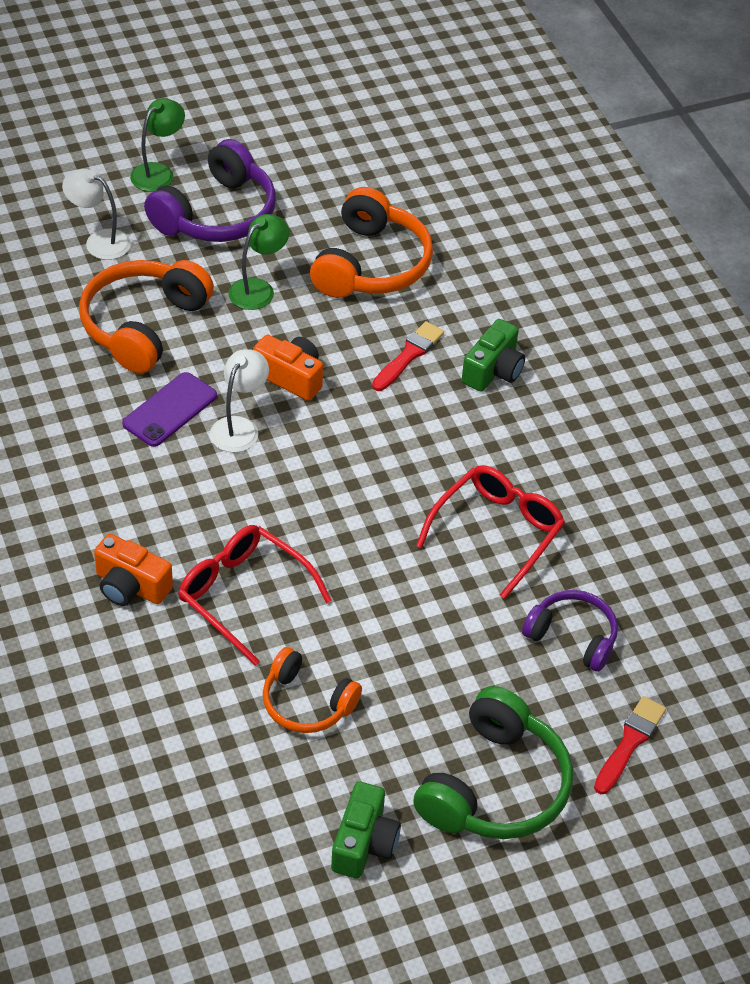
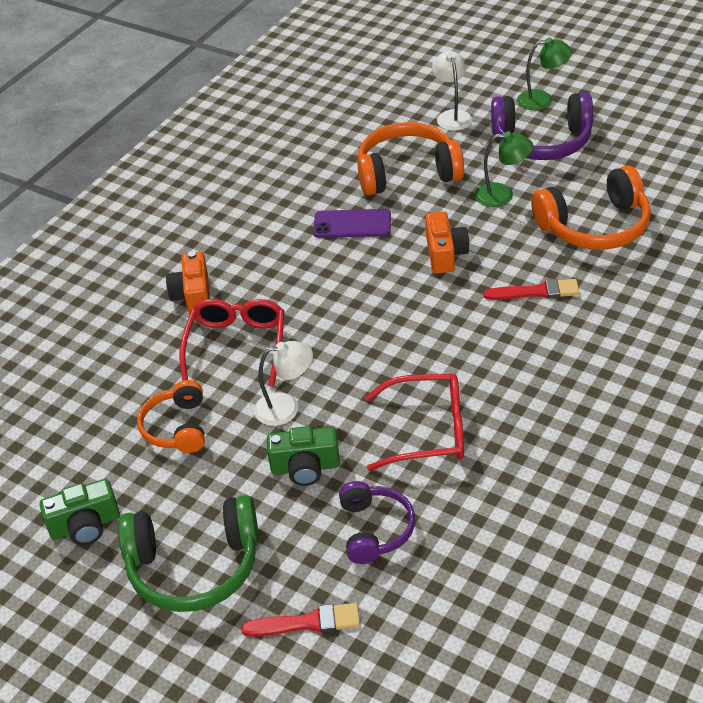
camera: 60 degrees right, 5 degrees down
(239, 427) = (374, 259): white lamp -> white lamp (286, 407)
(493, 370) = (578, 339): green camera -> green camera (305, 467)

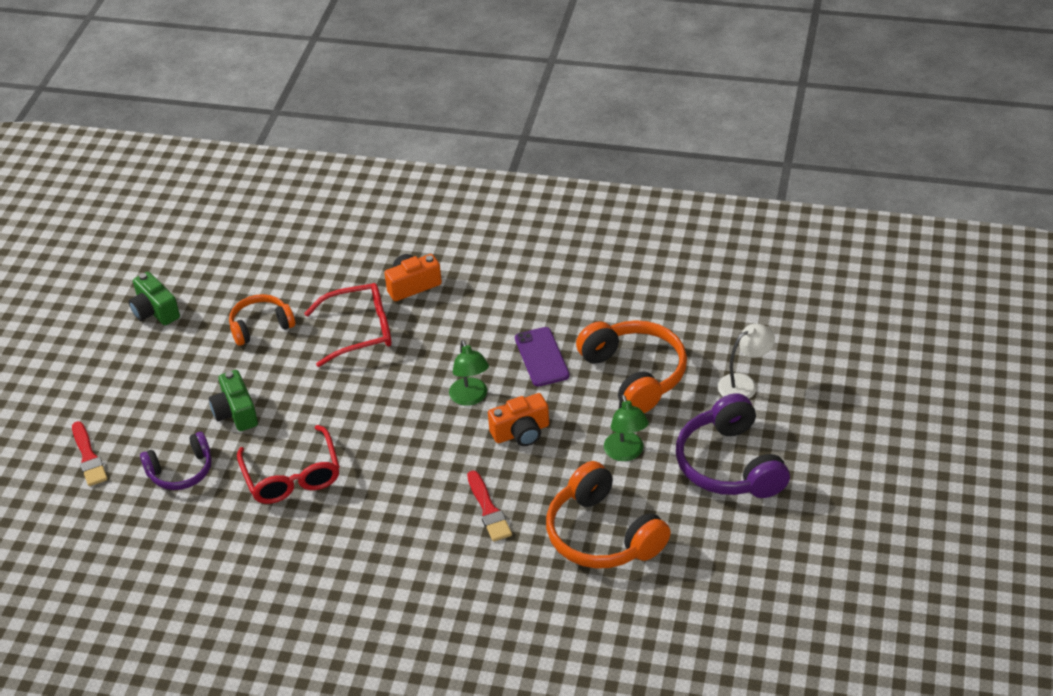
camera: 70 degrees right, 0 degrees up
(194, 566) = (129, 380): green headphones -> none
(286, 407) = (297, 382): white lamp -> none
(542, 100) = (806, 449): green lamp -> green lamp (470, 398)

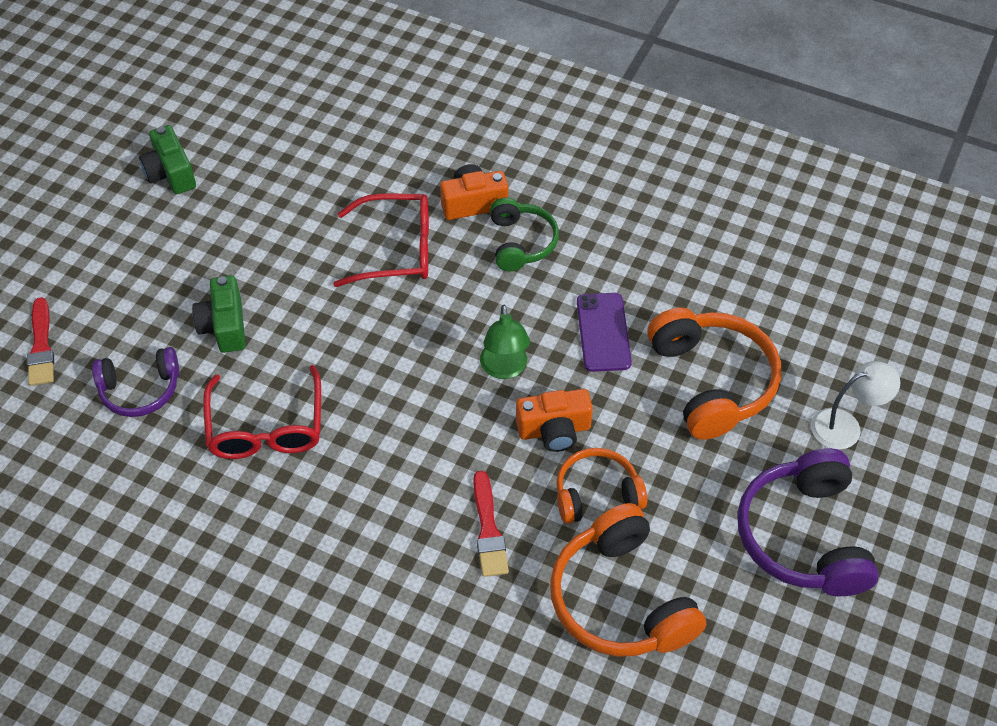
camera: 10 degrees right, 10 degrees up
(261, 326) = (284, 219): orange headphones -> orange headphones (597, 494)
(459, 306) = (521, 242): none -> green headphones
(626, 453) = (676, 489): green lamp -> none

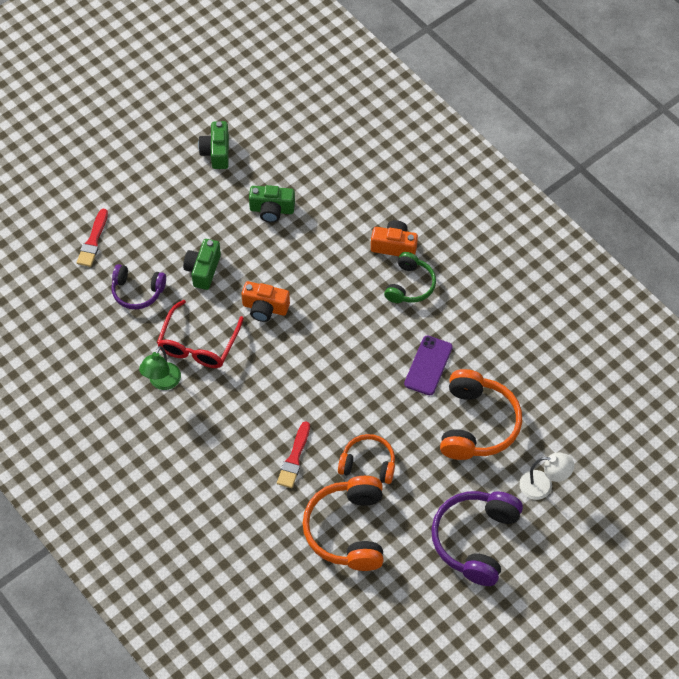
camera: 25 degrees right, 5 degrees up
(284, 217) = (272, 210): none -> green camera
(396, 250) = (329, 259): red glasses -> none
(504, 369) = (355, 364): green lamp -> green lamp (162, 382)
(554, 430) = (364, 415): orange camera -> orange camera (265, 308)

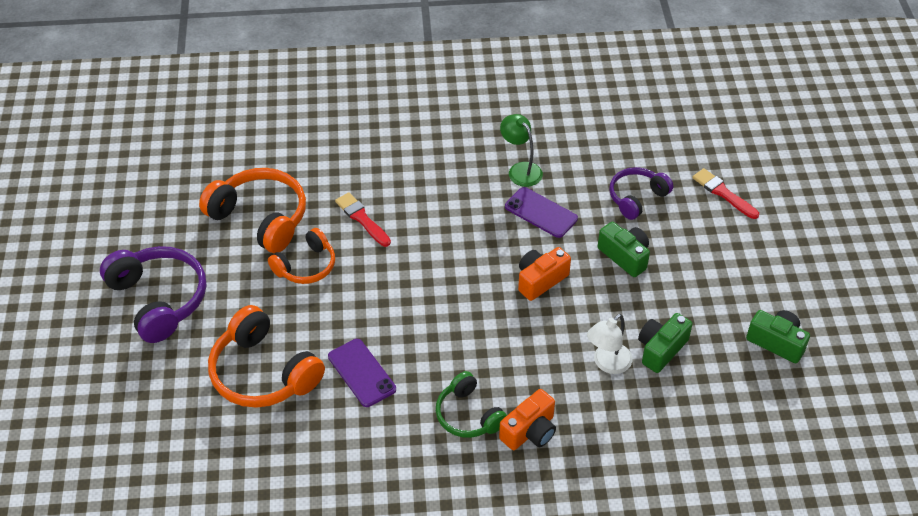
camera: 125 degrees right, 10 degrees down
(198, 344) = (541, 212): red glasses -> purple phone
(543, 486) = (151, 385): white lamp -> white lamp (607, 364)

